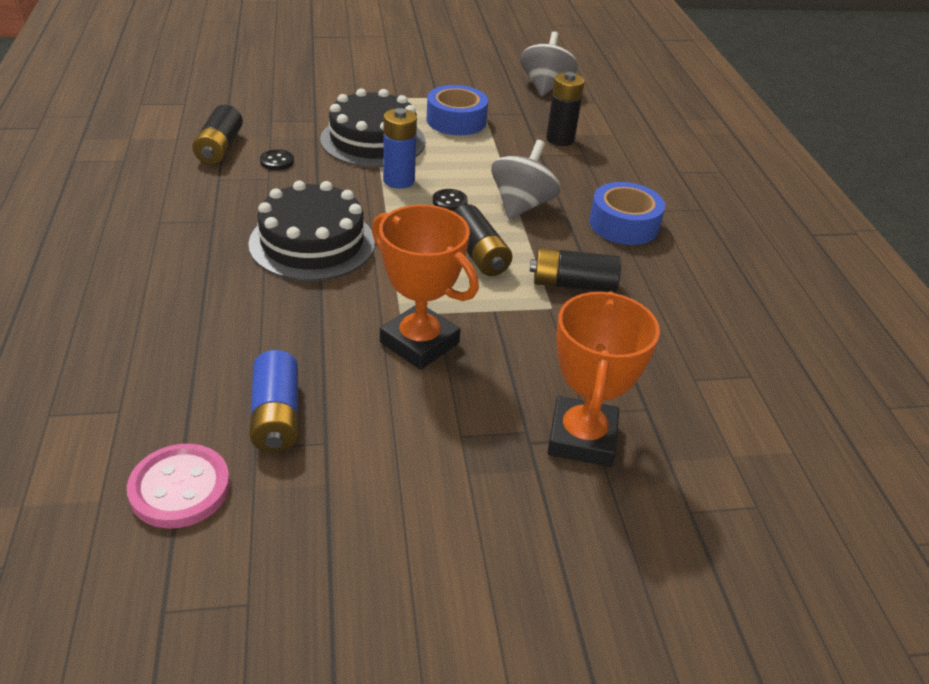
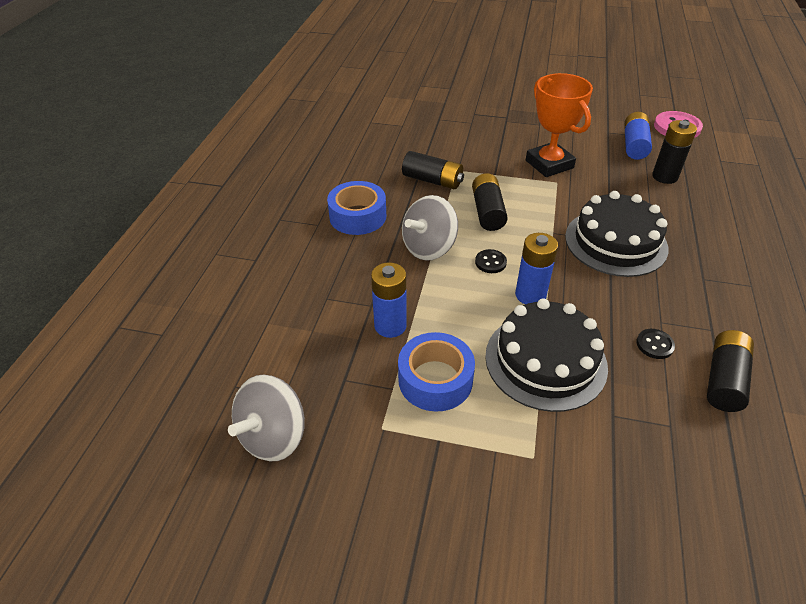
camera: 155 degrees left, 5 degrees up
(513, 144) = (390, 326): none -> blue battery
(560, 139) = (334, 324): black battery -> black battery (664, 177)
(582, 438) = (480, 114): orange trophy -> none

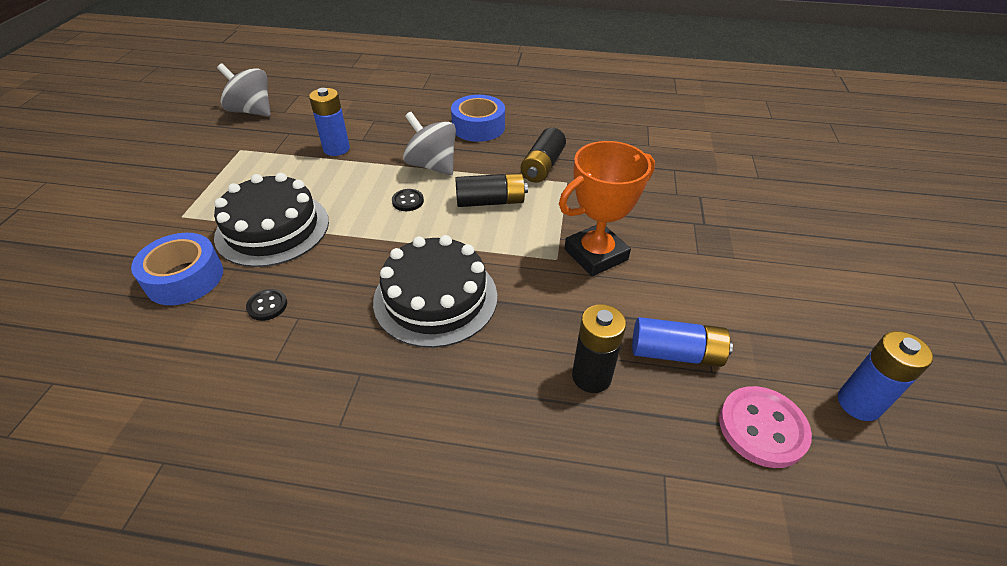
camera: 85 degrees right, 0 degrees up
(435, 380) = (273, 170): blue tape -> blue tape (185, 278)
(530, 295) = (357, 224): blue battery -> blue battery (858, 403)
(724, 379) = (202, 354): black battery -> none

